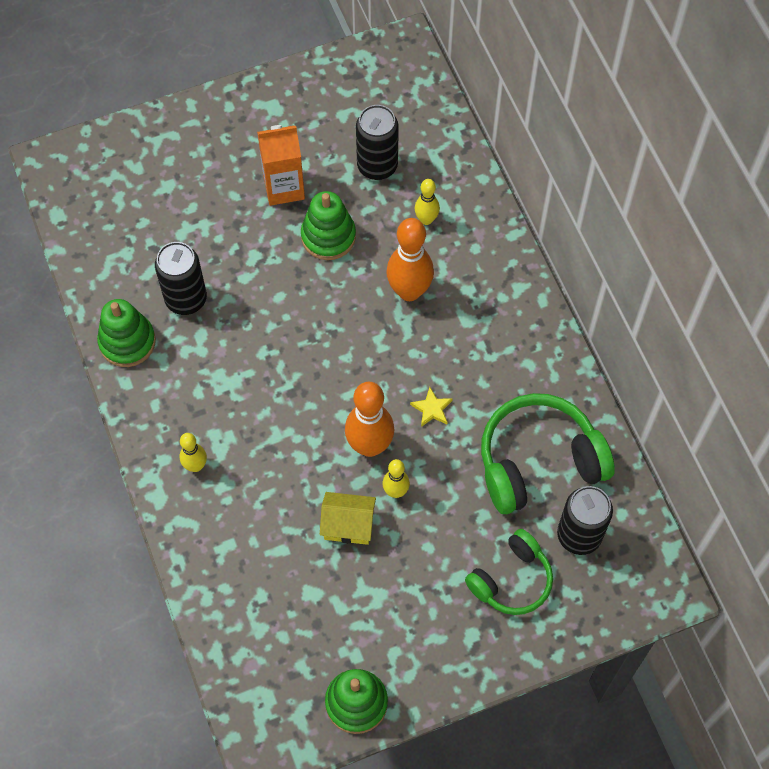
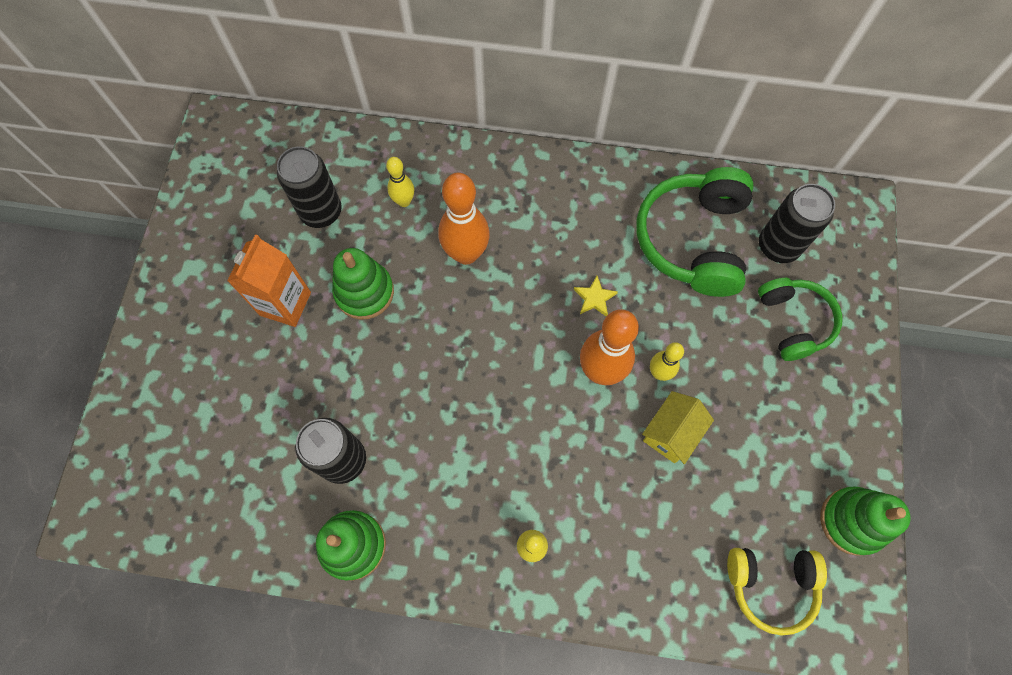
camera: 60 degrees left, 5 degrees up
(266, 659) = (770, 585): none -> yellow headphones

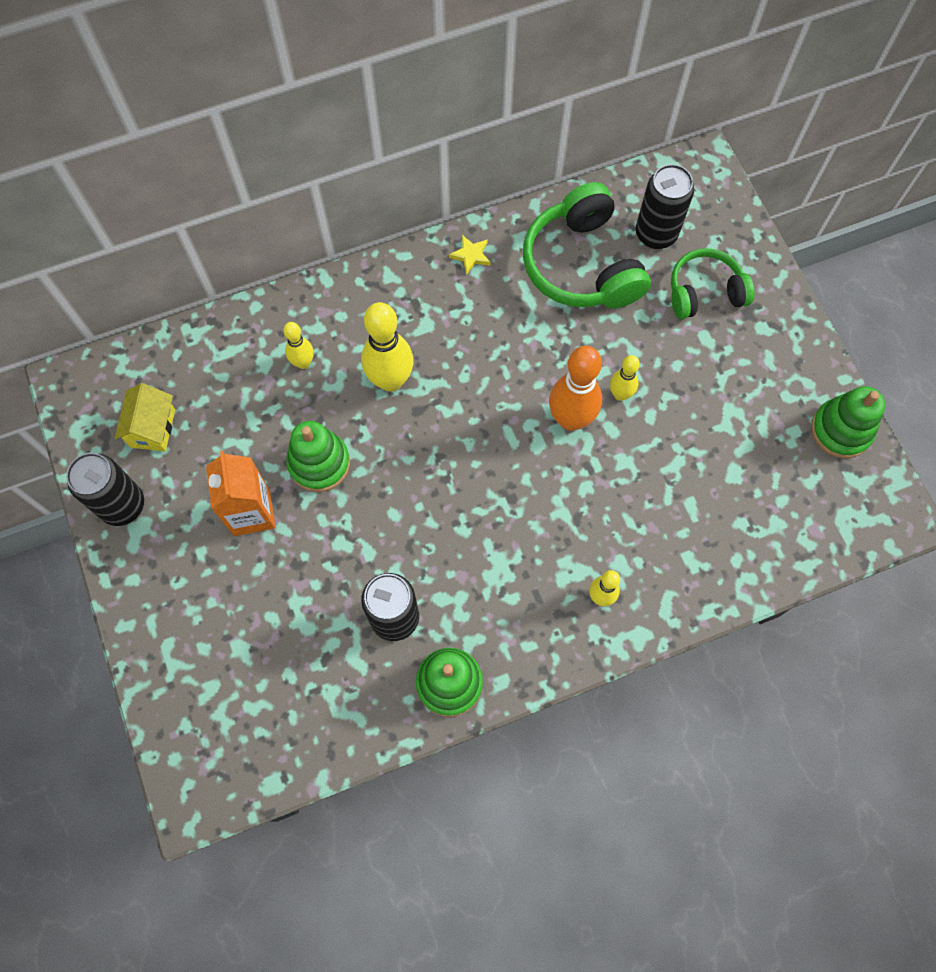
camera: 30 degrees left, 0 degrees up
(321, 212) = (231, 412): black can -> black can (122, 505)
(466, 254) = (390, 380): orange bowling pin -> yellow bowling pin
(594, 298) = (528, 360): yellow star -> yellow star (471, 255)
(671, 433) = (659, 439): yellow house -> yellow house (153, 428)
(770, 585) = (807, 516): yellow headphones -> none
(793, 322) = (705, 292): green headphones -> green headphones turned 60 degrees counterclockwise

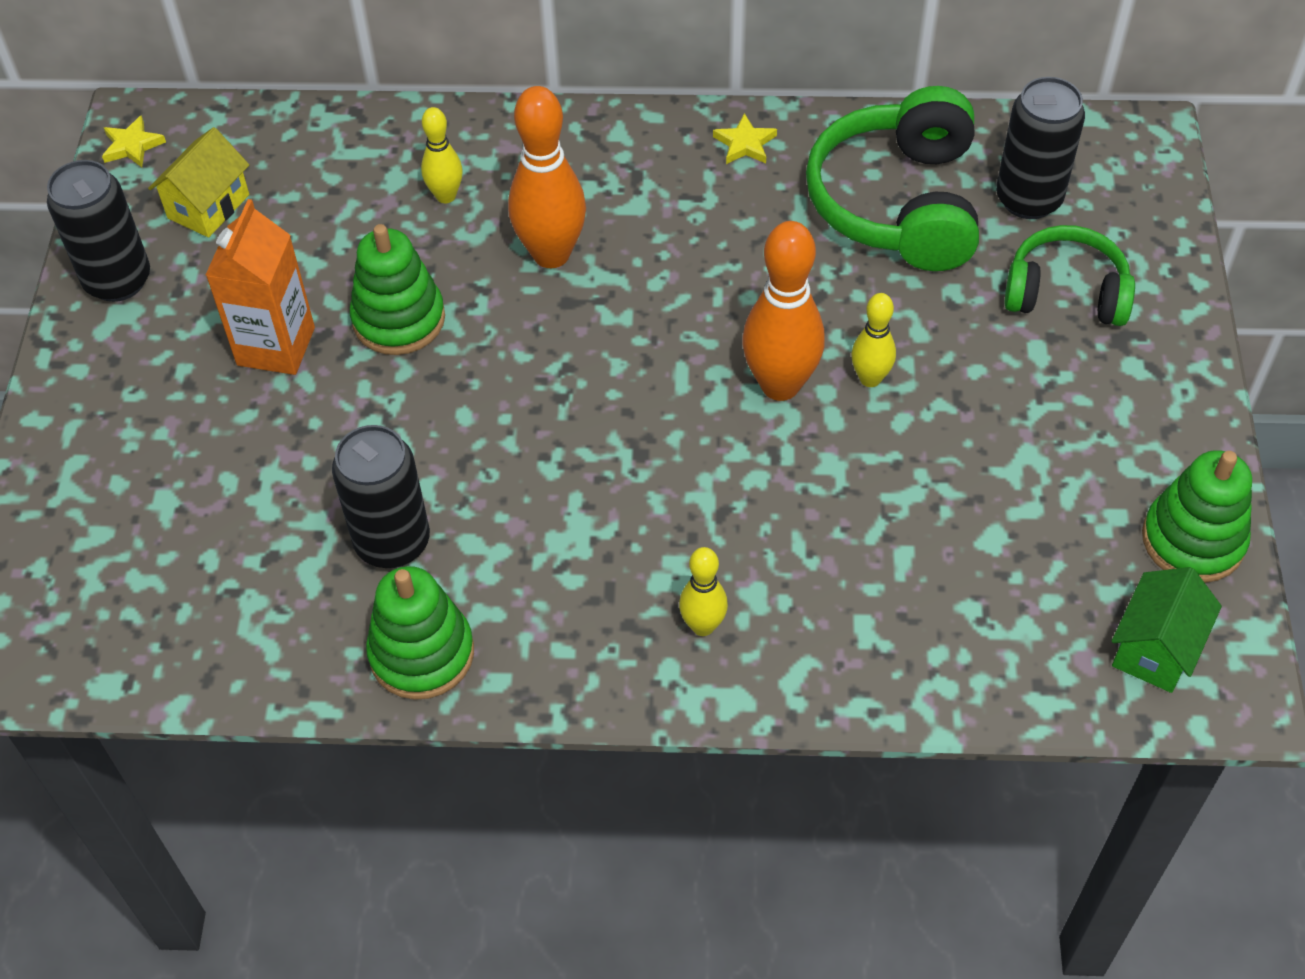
camera: 25 degrees right, 15 degrees down
(76, 401) = (132, 145): none -> yellow star
(390, 380) = (551, 254): yellow bowling pin -> orange bowling pin
(849, 507) = (1155, 649): none -> green house

